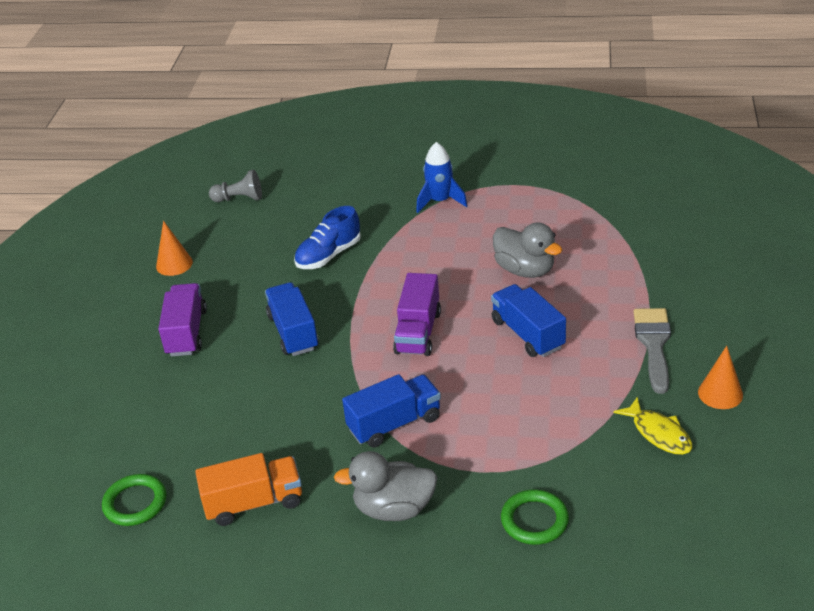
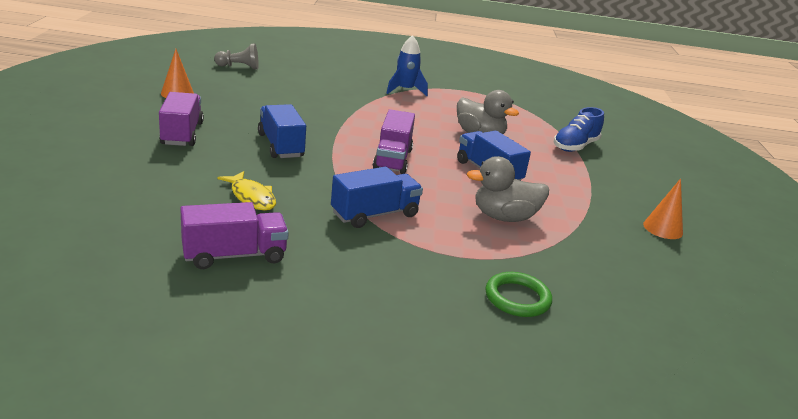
camera: 10 degrees left, 10 degrees down
(135, 503) = (108, 242): green ring -> none
(254, 503) = (234, 255): orange truck -> purple truck
(328, 255) = (313, 106): blue shoe -> blue shoe (575, 146)
(394, 509) = (377, 275): grey duck -> grey duck (504, 217)
(654, 344) = (597, 191): grey brush -> none
(658, 433) = (617, 248): yellow fish -> yellow fish (251, 197)

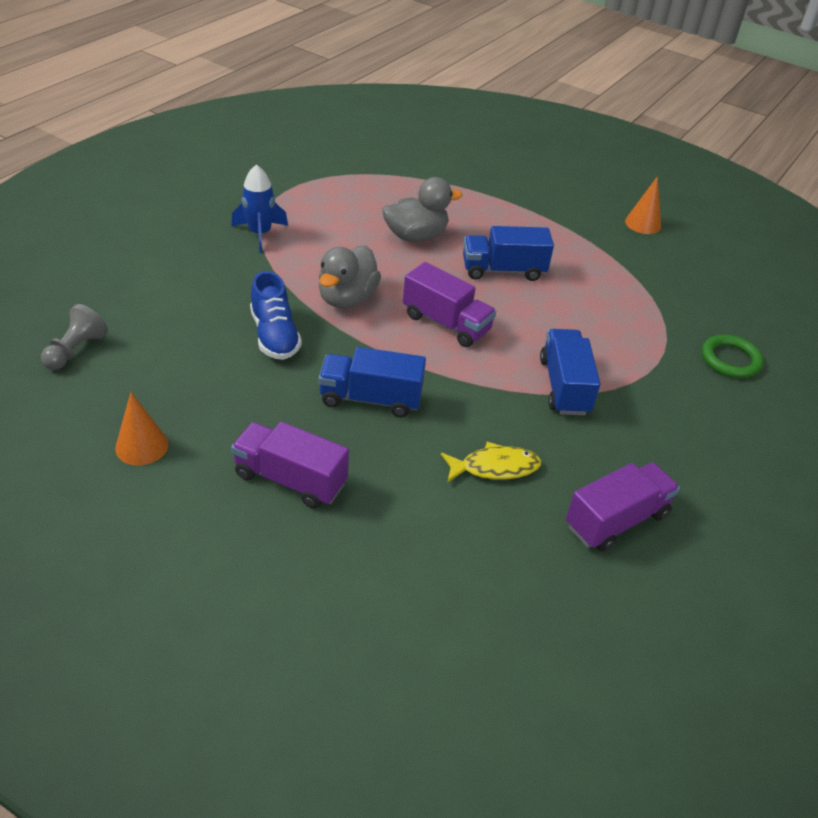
camera: 60 degrees left, 15 degrees up
(234, 255) = (616, 520): purple truck -> purple truck turned 45 degrees clockwise
(504, 217) = (596, 303): grey duck -> grey duck (347, 298)
(575, 146) = (470, 188): blue shoe -> blue shoe (274, 336)

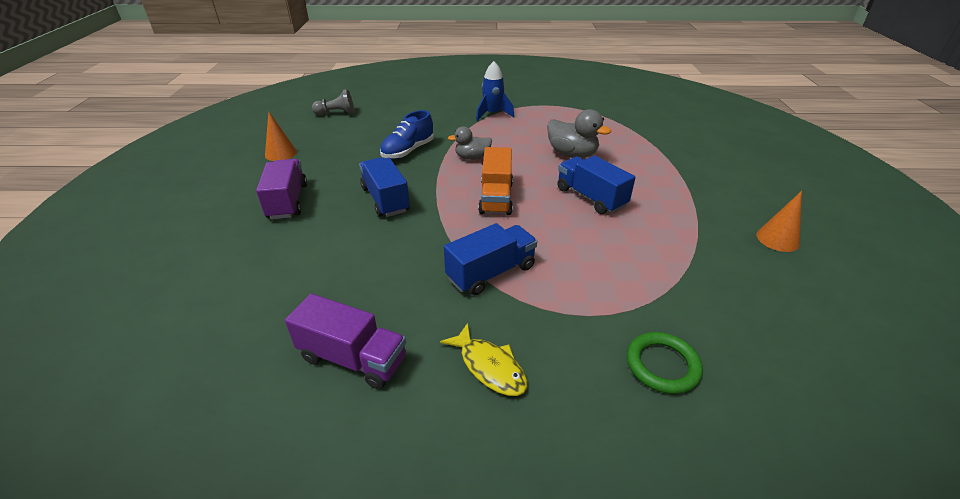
camera: 60 degrees right, 5 degrees down
(347, 298) = (472, 157): grey duck -> grey duck, size x0.66
(446, 323) = (496, 197): purple truck -> orange truck
(495, 467) = (363, 272): yellow fish -> yellow fish (489, 367)

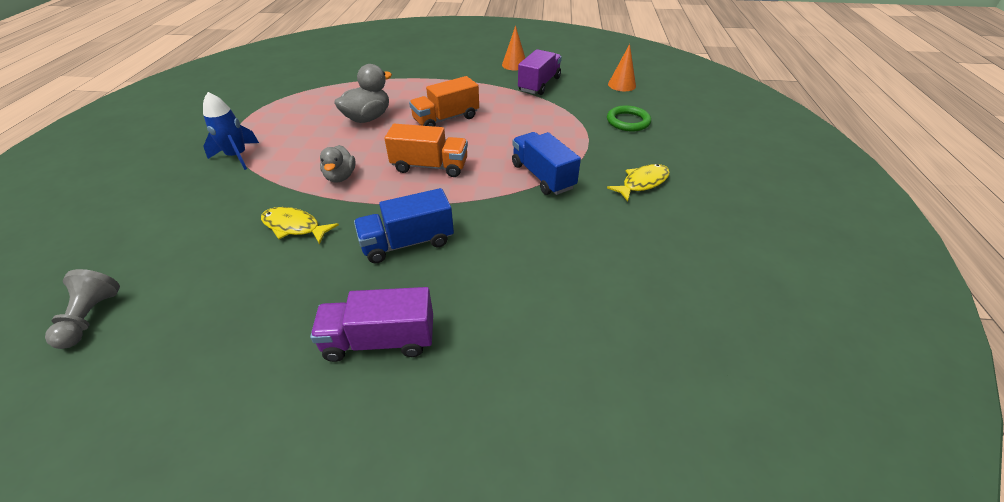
camera: 85 degrees left, 5 degrees up
(280, 153) = (210, 379): orange cone -> orange cone (622, 85)
(353, 358) = (648, 251): purple truck -> purple truck (539, 84)
(408, 151) = (294, 227): blue shoe -> yellow fish
(590, 197) = (446, 119): blue truck -> orange truck

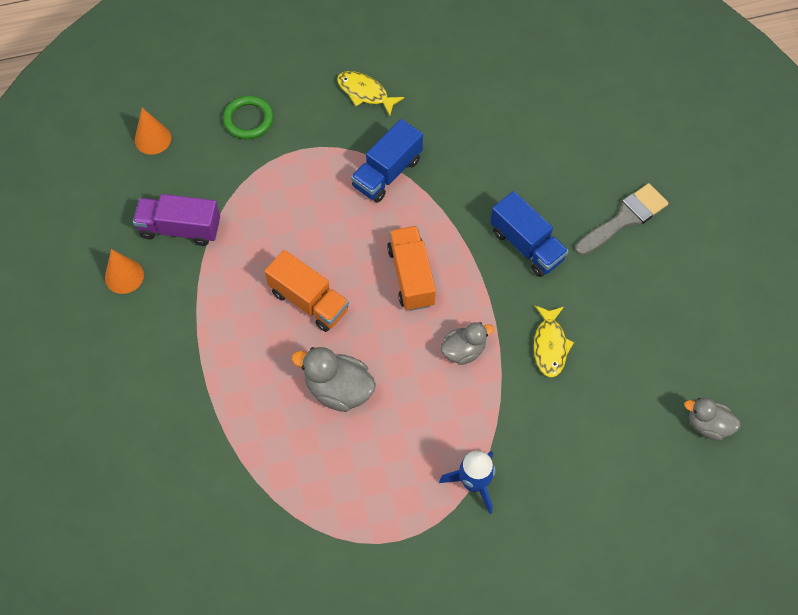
camera: 110 degrees left, 20 degrees up
(90, 317) = (708, 425): grey pawn -> grey duck
(380, 340) = (624, 218): purple truck -> grey brush

